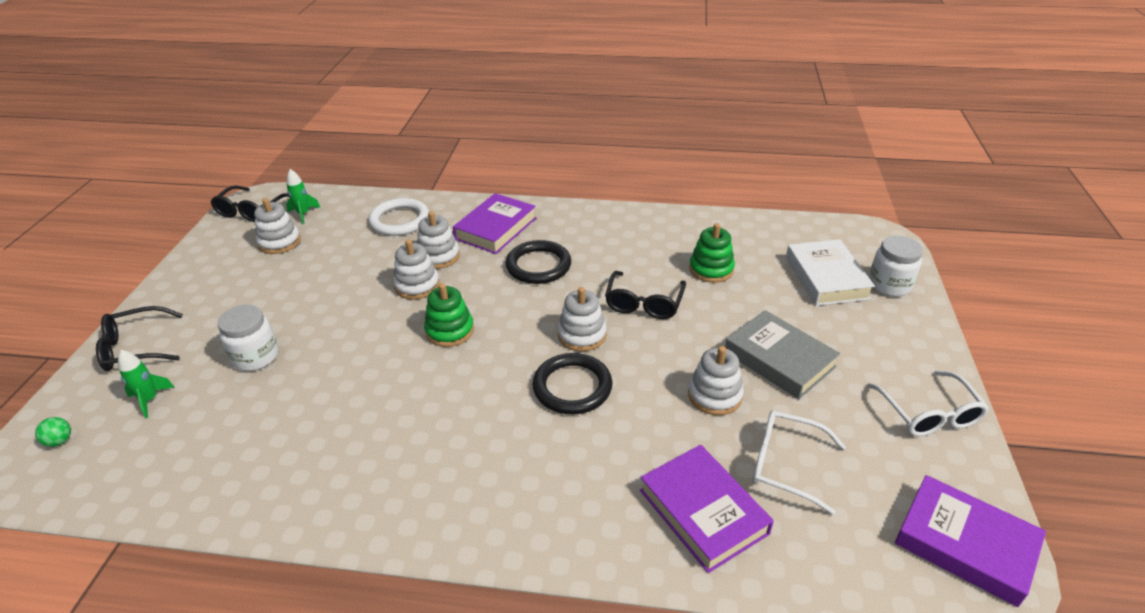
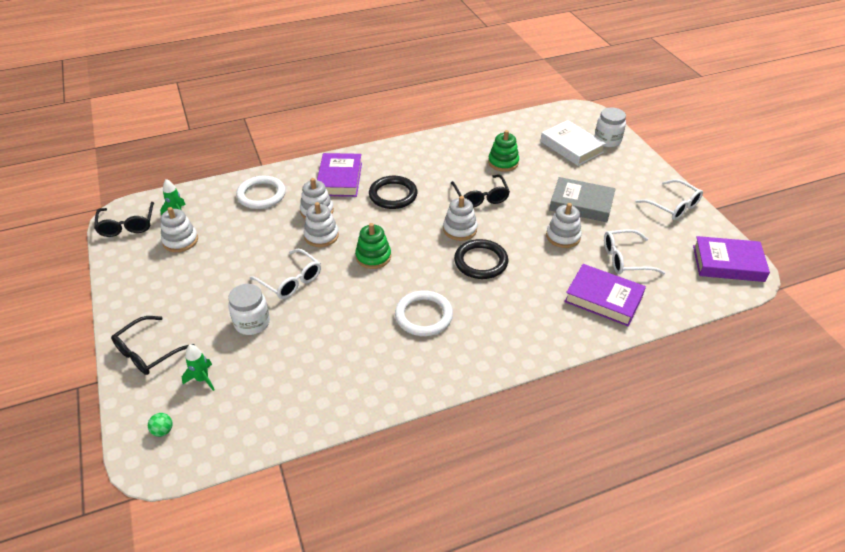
camera: 30 degrees left, 5 degrees up
(338, 325) = (291, 281): none -> white glasses
(440, 429) = (423, 316): none -> white ring

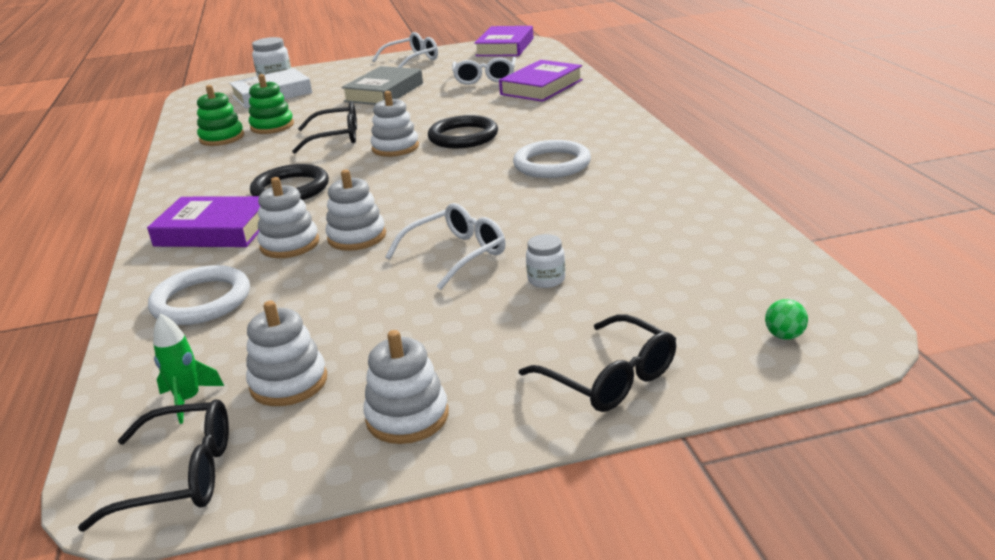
camera: 80 degrees left, 15 degrees down
(202, 379) = (670, 311): green rocket -> none
(252, 323) = (546, 279): white jar -> white jar, size x0.61
(373, 257) = (426, 197): green stacking toy -> green stacking toy (222, 138)
(563, 236) = (436, 100): white stacking toy -> white stacking toy (407, 417)

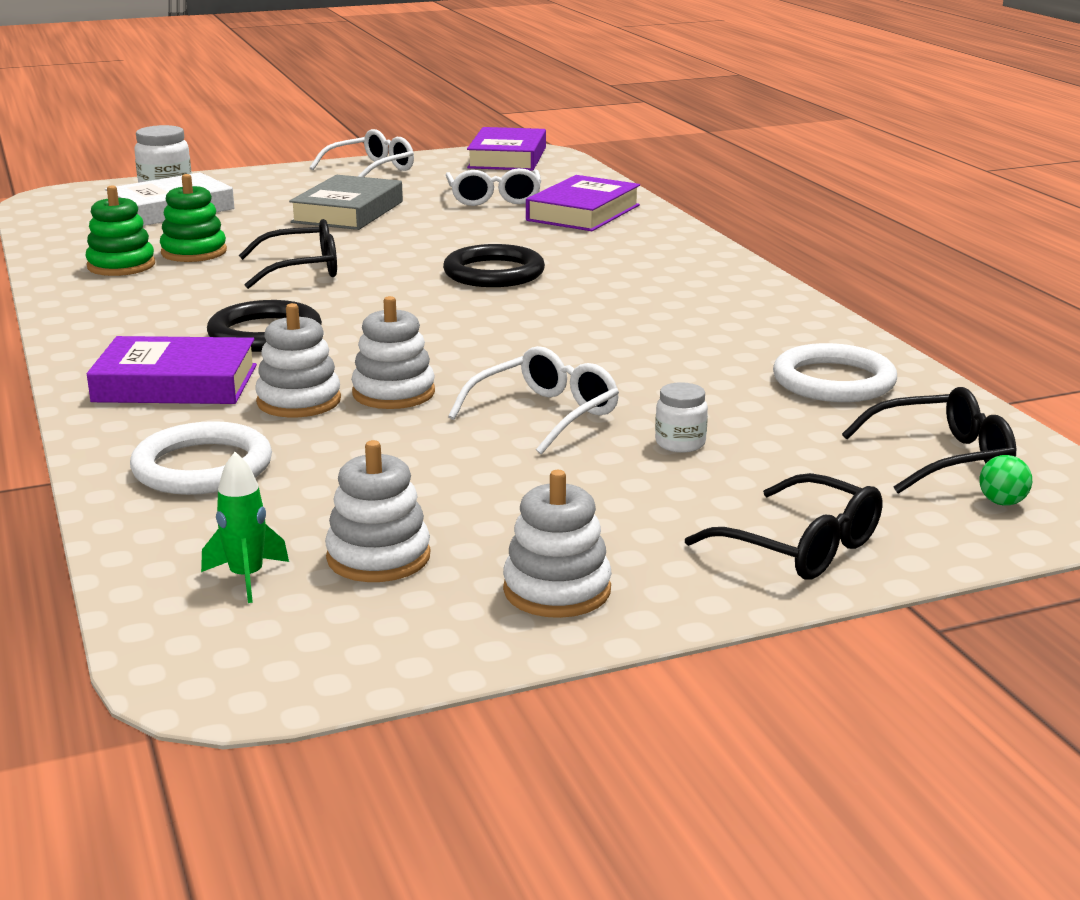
camera: 10 degrees left, 5 degrees down
(180, 476) = (280, 656): black glasses -> black glasses (942, 458)
(395, 148) = (399, 285): white stacking toy -> none
(552, 164) = (636, 309): white ring -> white ring (833, 381)

